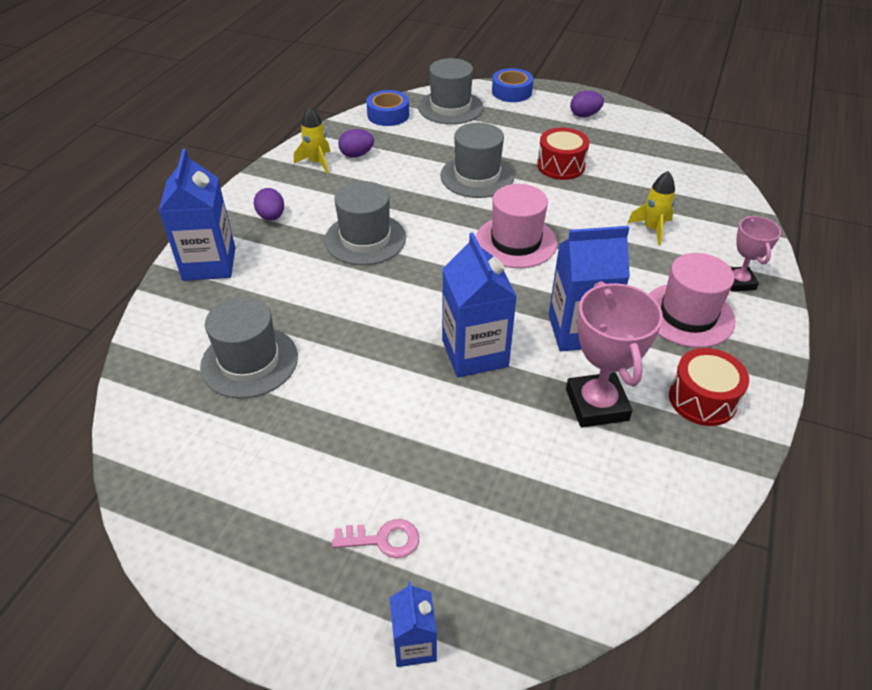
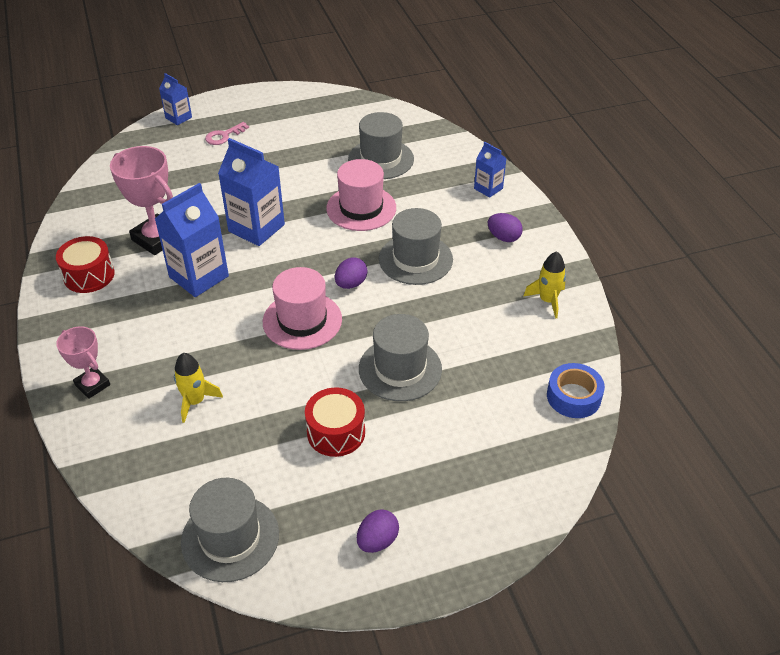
camera: 140 degrees right, 0 degrees up
(209, 264) = (488, 188): blue carton -> blue carton, size x0.54
(356, 155) = (529, 329): purple egg -> purple egg (351, 284)
(450, 107) = (531, 451): grey hat -> grey hat (230, 538)
(511, 92) = (499, 529): blue tape -> none
(688, 315) = (124, 331): pink hat -> pink hat (361, 208)

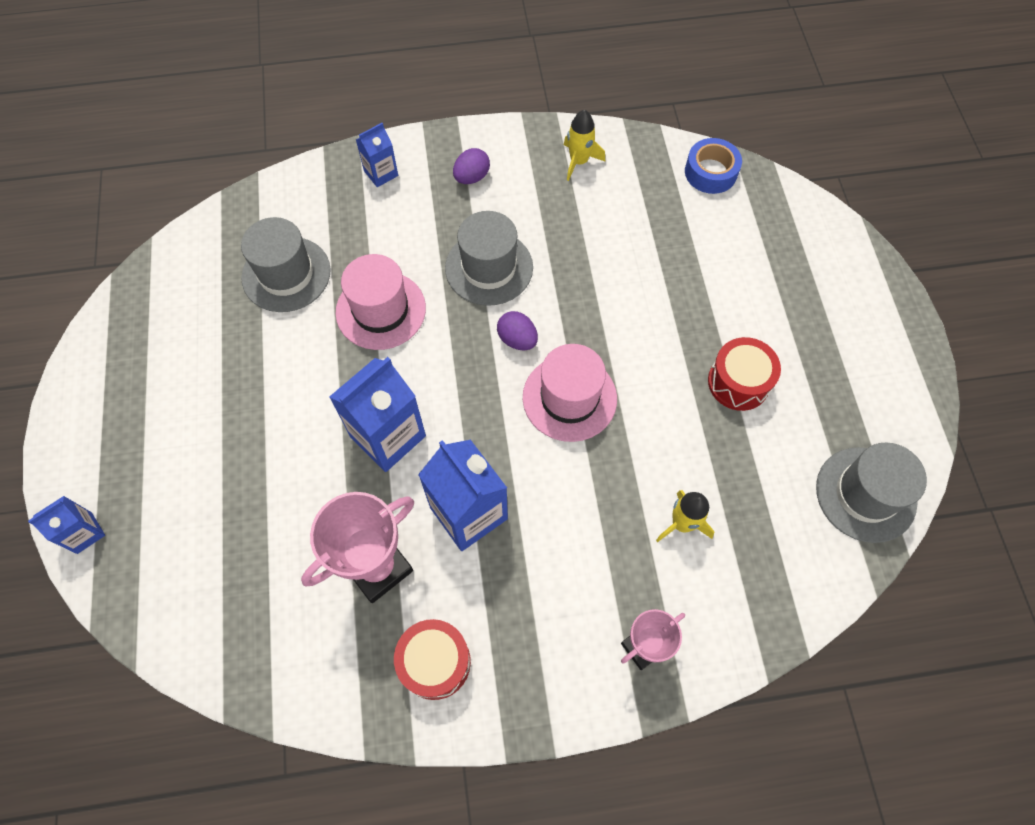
camera: 80 degrees left, 20 degrees up
(224, 136) = (160, 467): pink key -> none
(377, 541) = (869, 362): purple egg -> none
(400, 369) = (657, 310): grey hat -> none

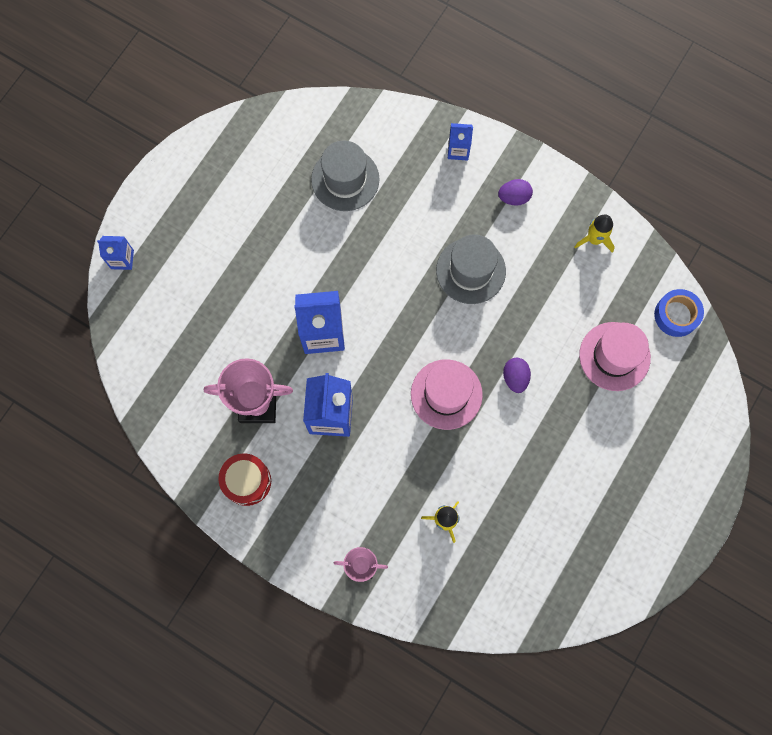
camera: 40 degrees right, 10 degrees up
(381, 310) = (382, 248): pink hat -> pink hat (614, 356)
(517, 339) = (447, 332): purple egg -> purple egg (515, 378)
(738, 382) = (557, 467): red drum -> none
(865, 494) = (568, 594): grey hat -> none

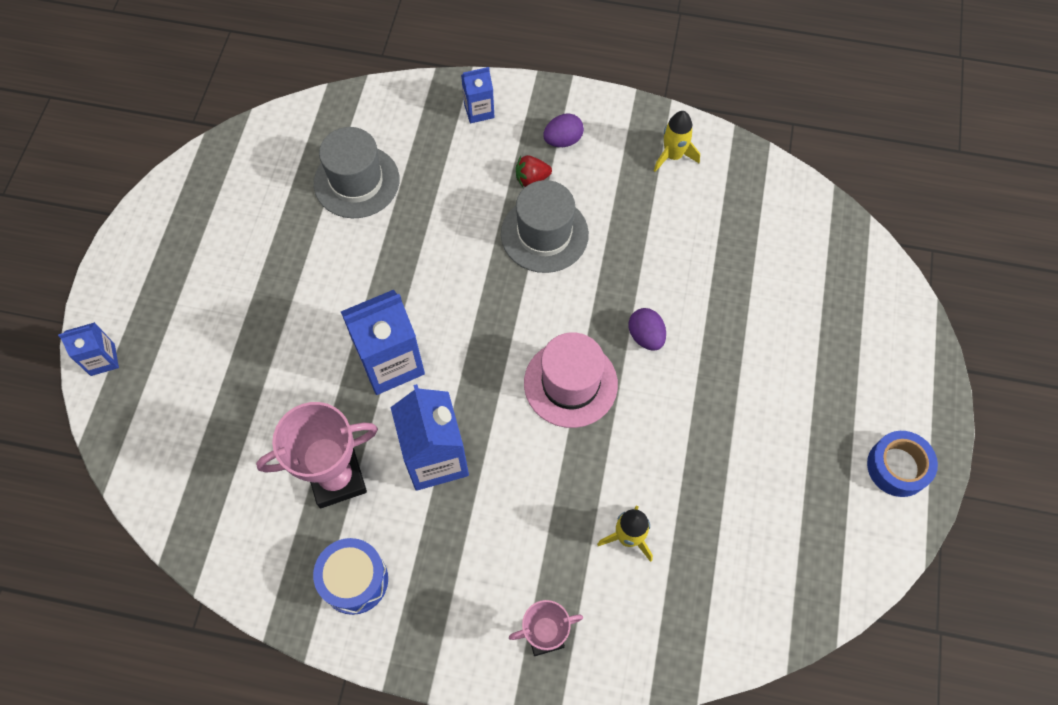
camera: 20 degrees left, 10 degrees down
(247, 481) = (354, 580): red drum -> blue drum
(478, 222) = (531, 179): none -> red strawberry
(614, 356) = (751, 273): pink hat -> none
(676, 315) = (800, 206): blue tape -> blue tape (897, 467)

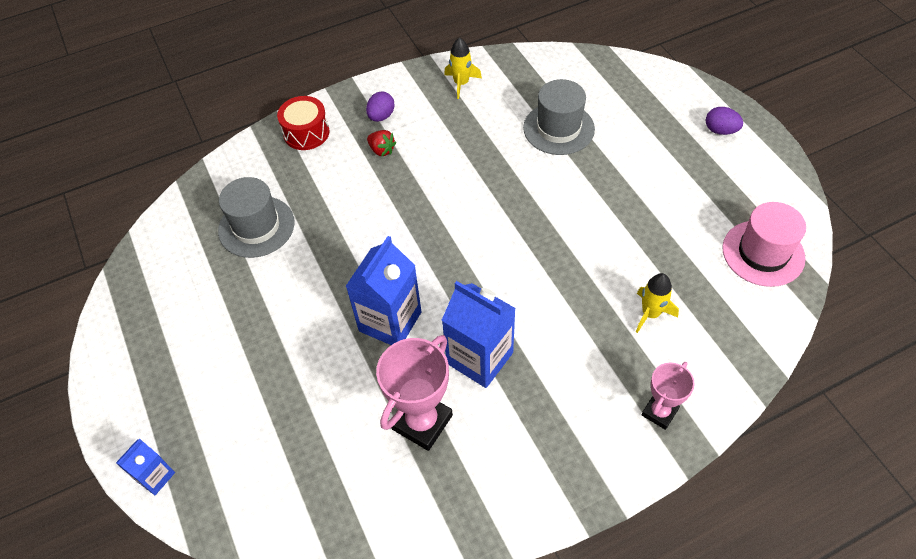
camera: 35 degrees left, 10 degrees down
(354, 580) = (499, 478): blue drum -> none
(479, 111) = (306, 133): blue carton -> red drum
(531, 179) = (382, 150): red strawberry -> red strawberry turned 90 degrees counterclockwise
(544, 234) = (422, 176): grey hat -> grey hat (558, 128)
(570, 383) = (525, 250): pink hat -> pink hat (763, 253)
(645, 336) = (545, 192): purple egg -> purple egg (720, 130)
(897, 467) = (758, 164): blue tape -> none

